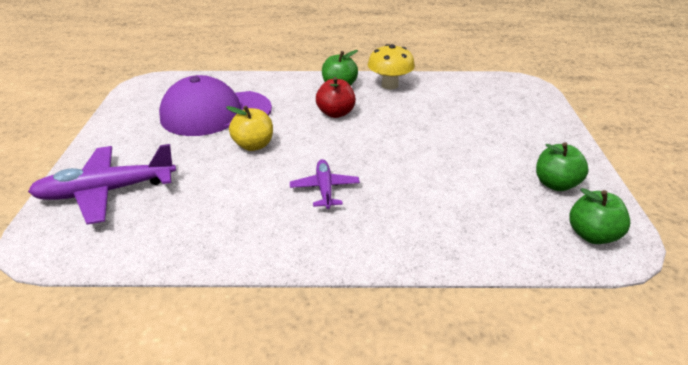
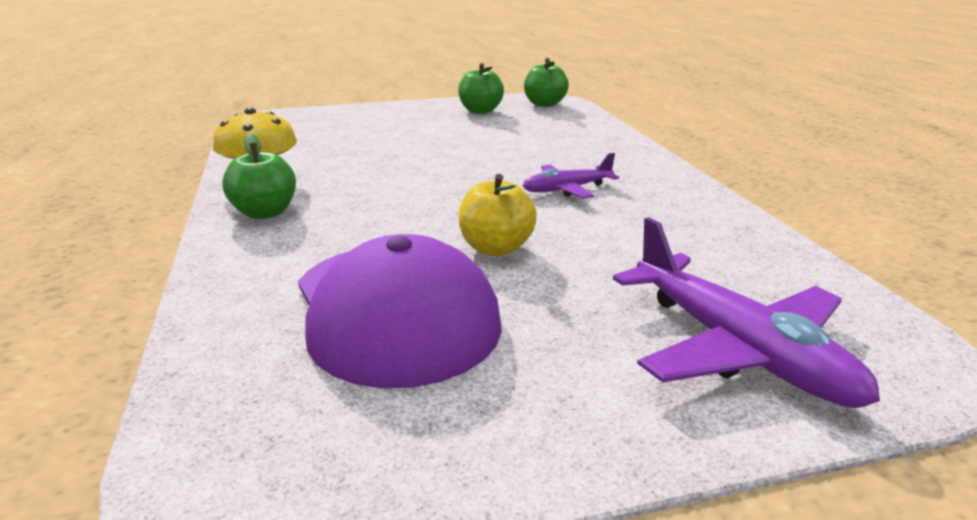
camera: 105 degrees left, 10 degrees down
(336, 113) = (366, 205): red apple -> none

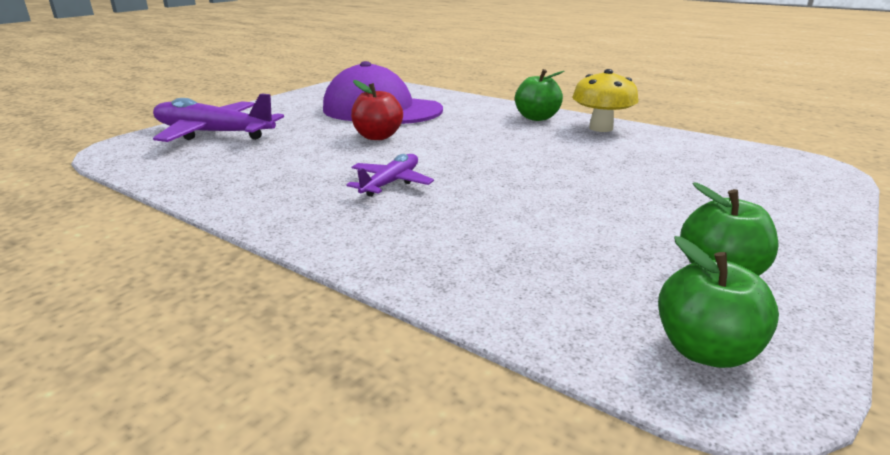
camera: 140 degrees right, 0 degrees up
(496, 248) = (377, 136): yellow apple -> red apple

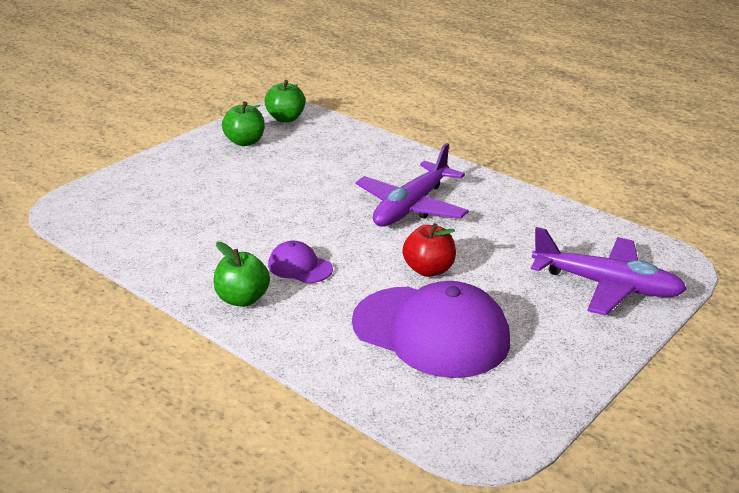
camera: 175 degrees left, 5 degrees up
(391, 183) = (411, 207): purple plane -> purple plane, size x1.78
(501, 134) = (300, 267): none -> purple cap
(601, 128) = (187, 272): yellow mushroom -> none

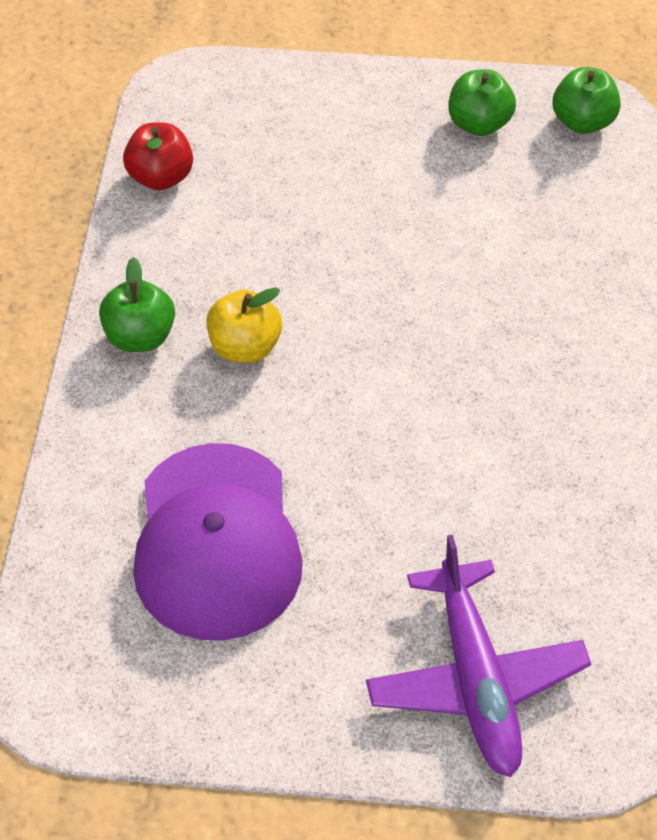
camera: 55 degrees right, 20 degrees up
(300, 267) = (245, 348): purple cap -> yellow apple
(411, 207) = (479, 376): purple plane -> none
(429, 270) = (346, 472): red apple -> red apple (160, 178)

